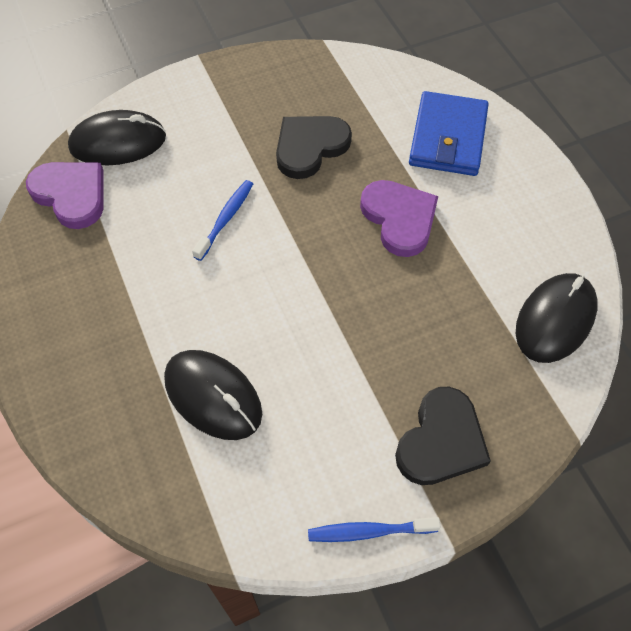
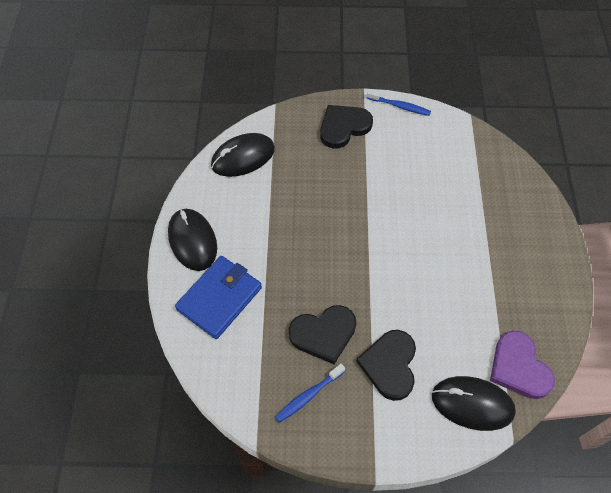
camera: 155 degrees left, 0 degrees up
(213, 396) = (455, 191): black mouse -> black mouse (192, 241)
(222, 145) = (390, 365): none -> black heart
(226, 219) = (409, 299): blue toothbrush -> blue toothbrush (308, 395)
(399, 219) = (292, 251): purple heart -> none

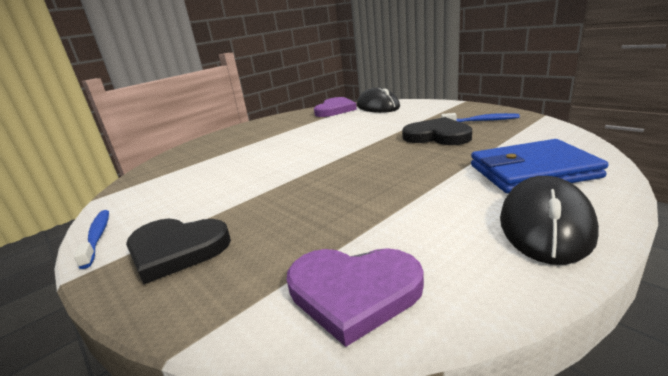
camera: 130 degrees left, 35 degrees down
(243, 157) = (353, 292): black mouse -> purple heart
(390, 365) = (405, 120): black heart -> none

